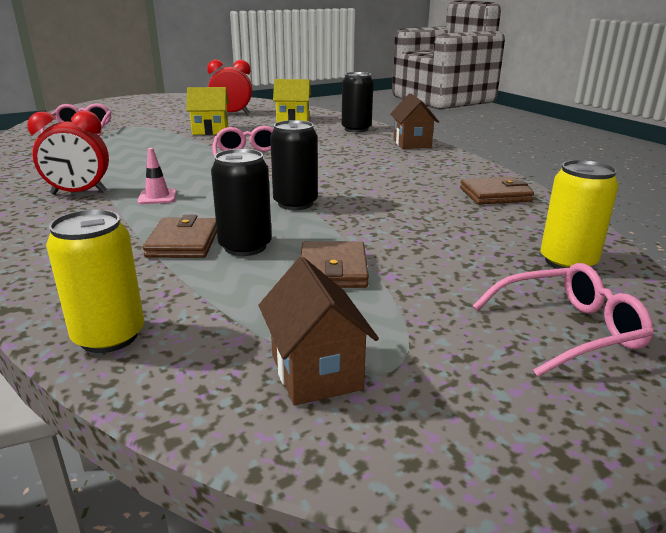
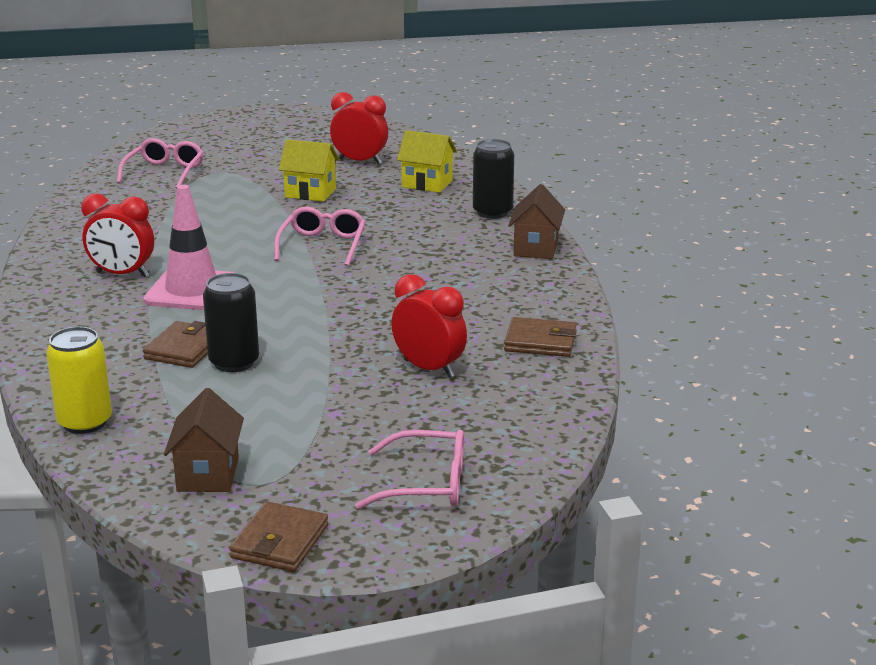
camera: 20 degrees right, 0 degrees up
(157, 197) = (192, 290): pink traffic cone -> pink traffic cone, size x2.14
(295, 203) = (319, 320): black can -> none
(333, 269) = (290, 398): brown wallet -> brown wallet (280, 542)
(433, 225) = (429, 369): none -> red clock
(568, 262) = (510, 429): yellow can -> none

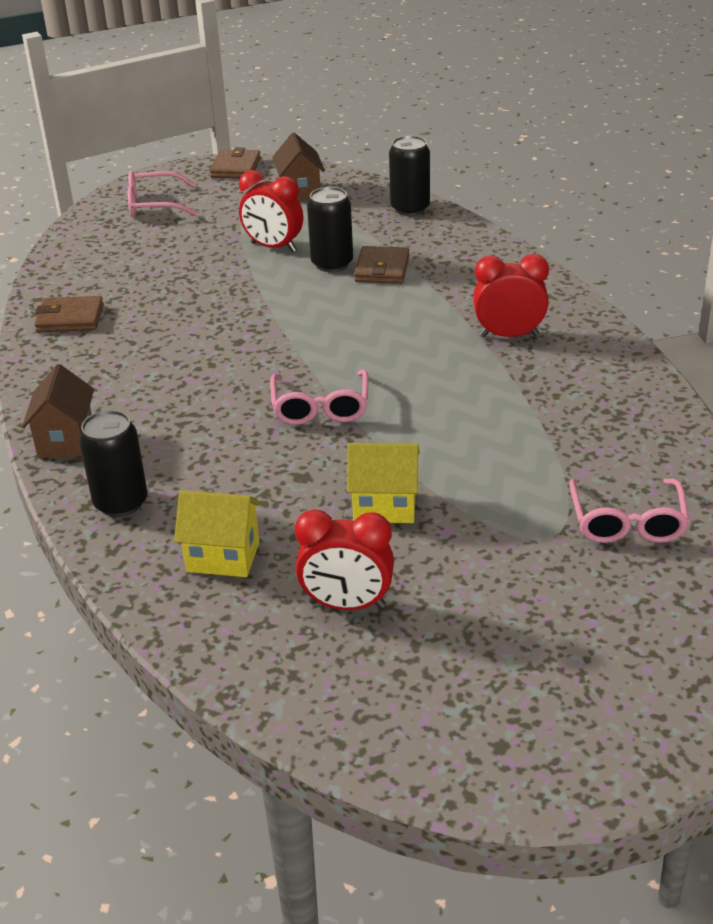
camera: 170 degrees right, 10 degrees up
(85, 422) = (410, 208): yellow can -> black can
(192, 290) = (421, 326): pink traffic cone -> none
(429, 369) = (167, 280): red clock -> red clock (273, 247)

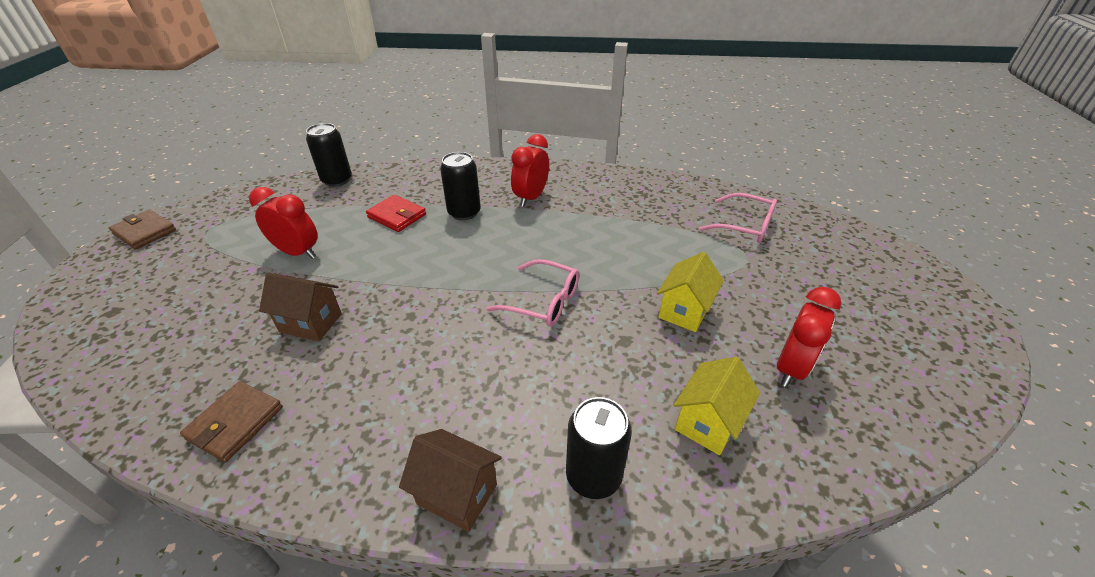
camera: 65 degrees left, 5 degrees up
(154, 205) = (121, 296): pink glasses -> none
(273, 247) = (298, 252): red clock -> red clock turned 120 degrees counterclockwise
(300, 192) = (238, 214): brown house -> brown house (311, 323)
(332, 264) = (360, 234): black can -> black can (464, 212)
(382, 269) = (397, 216): brown wallet -> red wallet

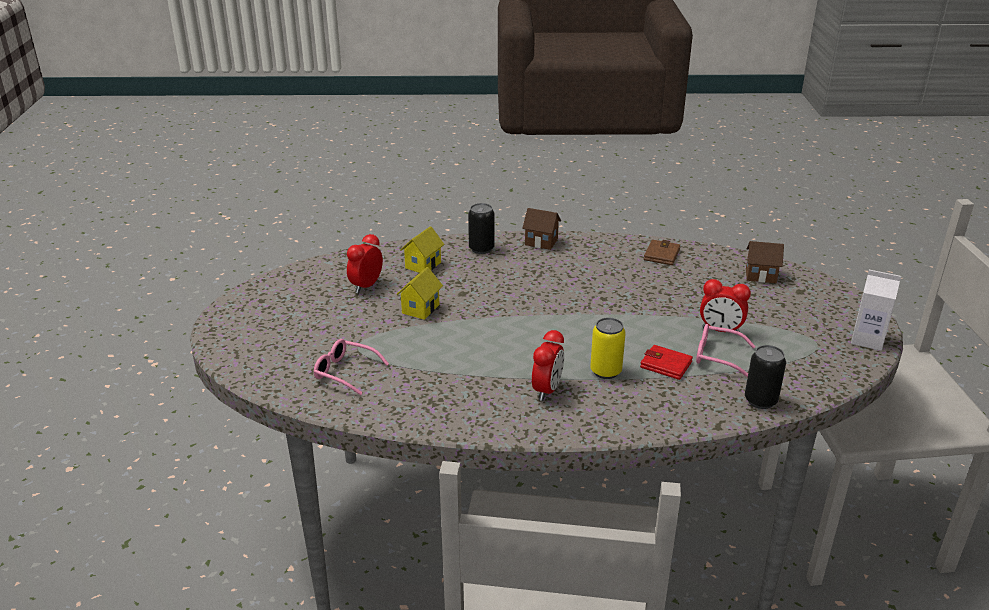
camera: 175 degrees right, 10 degrees down
(145, 232) = (867, 339): brown wallet -> white carton
(311, 323) = (665, 292): brown house -> brown house (760, 275)
(464, 212) = (606, 371): black can -> yellow can
(543, 301) = (517, 309): pink glasses -> pink glasses (717, 356)

